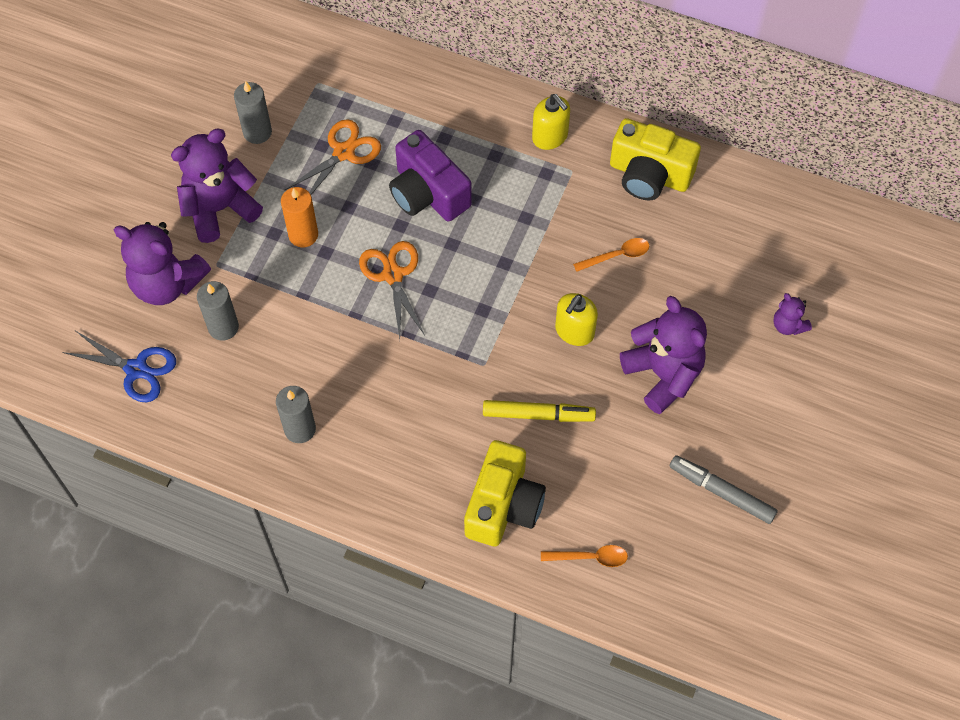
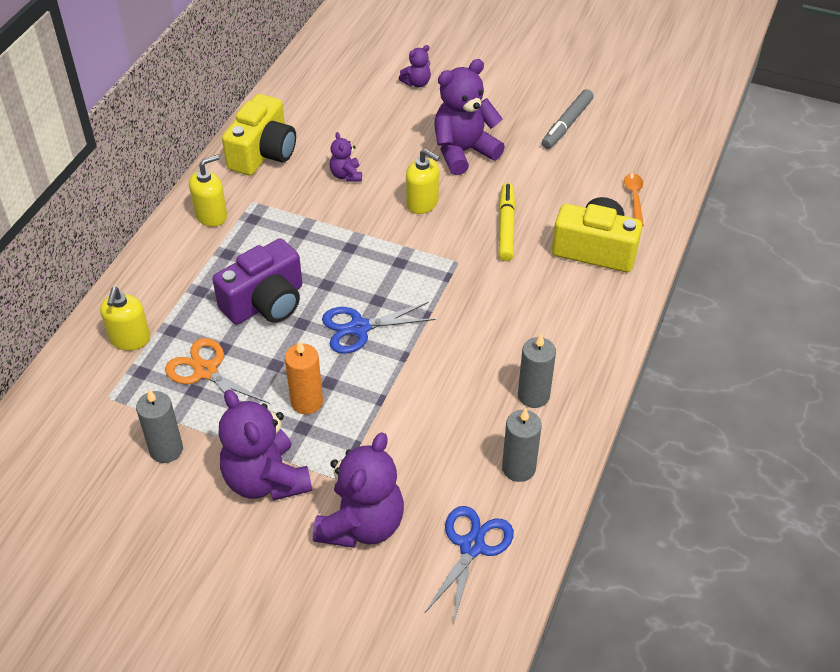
camera: 90 degrees left, 15 degrees down
(223, 327) = (418, 467): grey candle -> grey candle (518, 468)
(384, 89) = (130, 339): none -> yellow soap dispenser
(393, 275) = (359, 328): orange scissors -> blue scissors
(617, 256) = (346, 175): orange spoon -> purple teddy bear

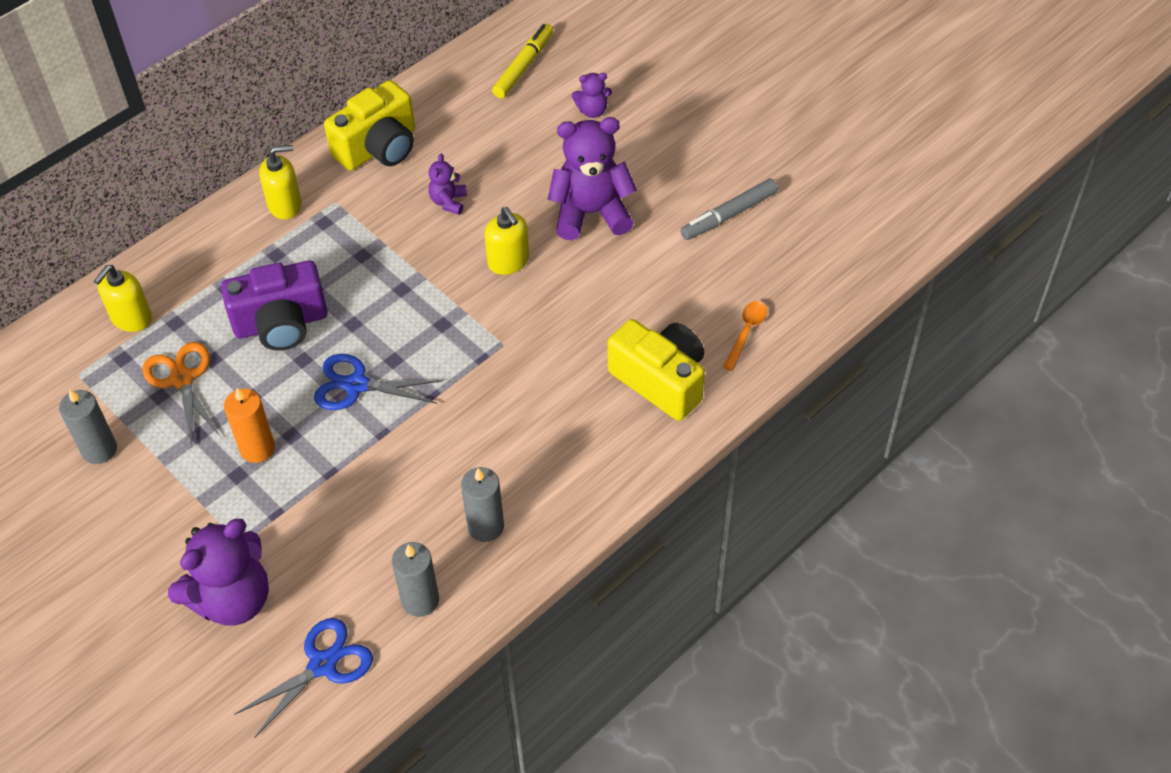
camera: 25 degrees right, 5 degrees up
(266, 480) = (171, 517): purple teddy bear -> none
(506, 227) = (580, 320): yellow marker -> yellow marker (523, 66)

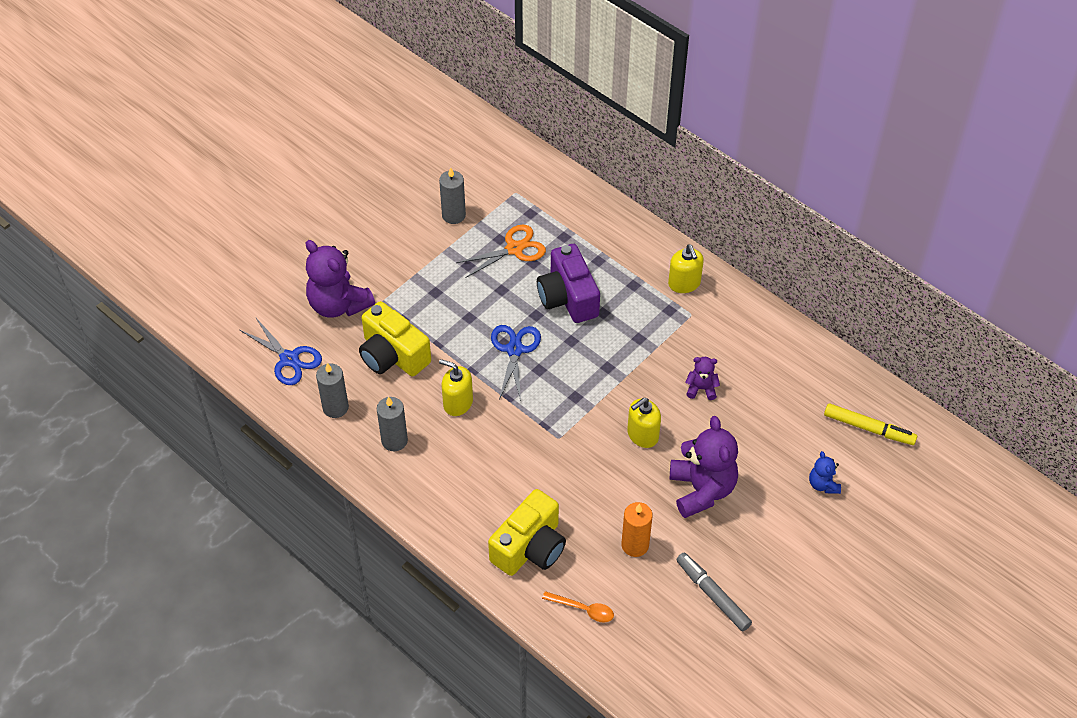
camera: 85 degrees right, 0 degrees up
(131, 318) = (566, 212): yellow soap dispenser -> yellow soap dispenser (458, 403)
(257, 448) = (457, 300): orange candle -> orange candle (635, 545)
(378, 148) = (754, 335): yellow camera -> yellow camera (392, 355)
(592, 111) = (823, 484): purple teddy bear -> blue teddy bear

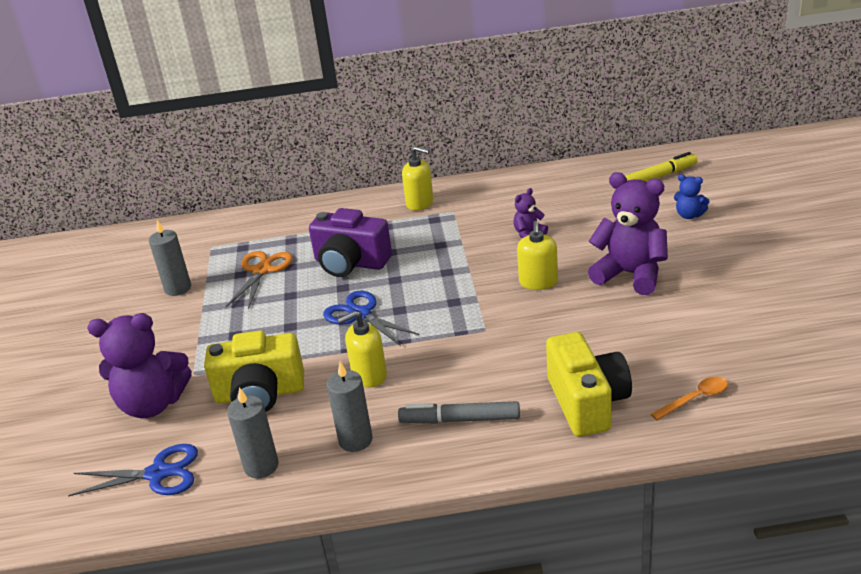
camera: 45 degrees left, 20 degrees down
(635, 545) = (651, 335): orange candle -> none
(712, 595) = (749, 313): grey marker -> grey marker (460, 420)

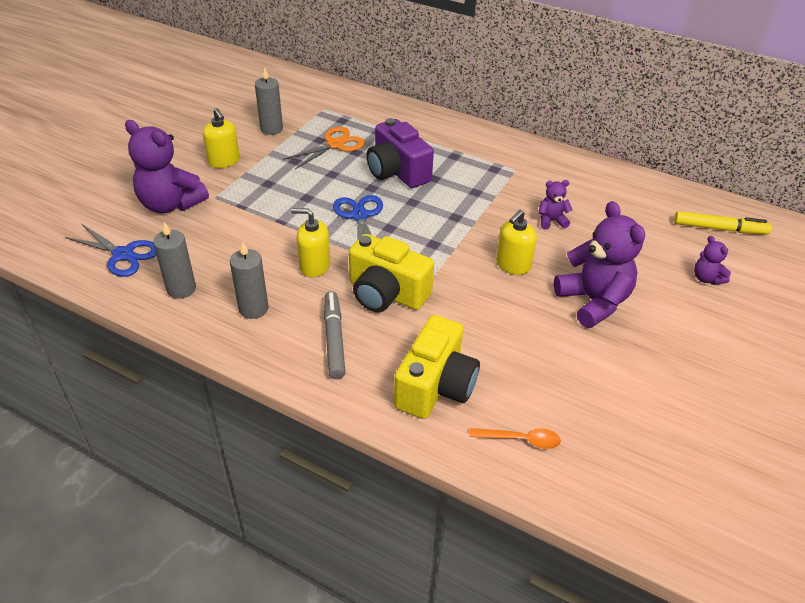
camera: 30 degrees right, 10 degrees up
(260, 394) = (235, 236): yellow camera -> yellow camera (386, 293)
(420, 203) = (499, 150): yellow soap dispenser -> yellow soap dispenser (224, 161)
(460, 420) = (334, 339): grey marker -> grey marker turned 45 degrees clockwise
(689, 215) = (706, 278): blue teddy bear -> purple teddy bear

